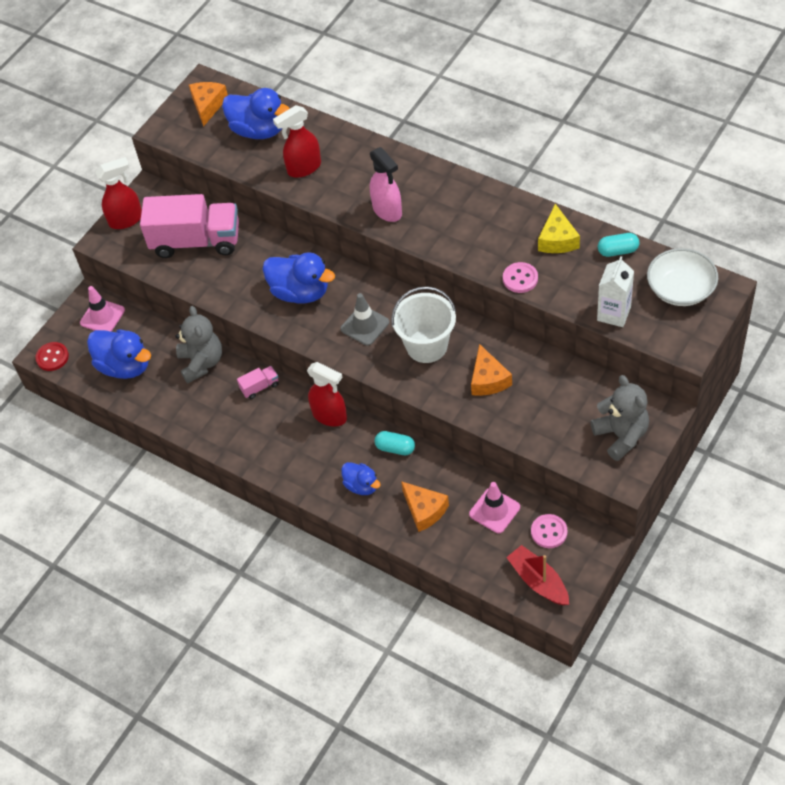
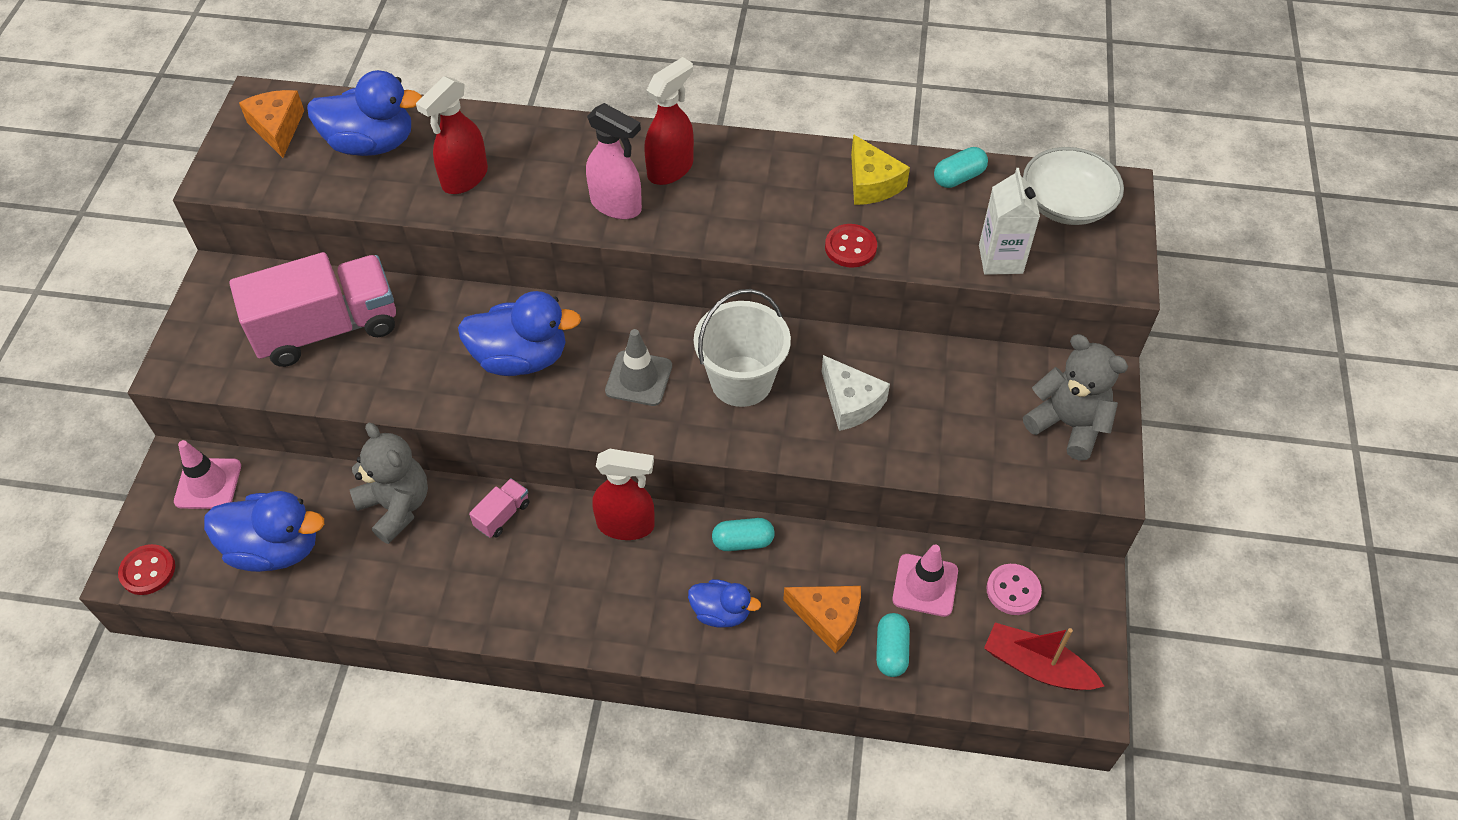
camera: 30 degrees left, 0 degrees up
(126, 220) = (202, 327): red spray bottle -> red spray bottle (671, 169)
(453, 542) = (891, 651): none -> turquoise capsule
(488, 379) = (850, 402): orange cheese -> white cheese
(520, 278) = (850, 247): pink button -> red button

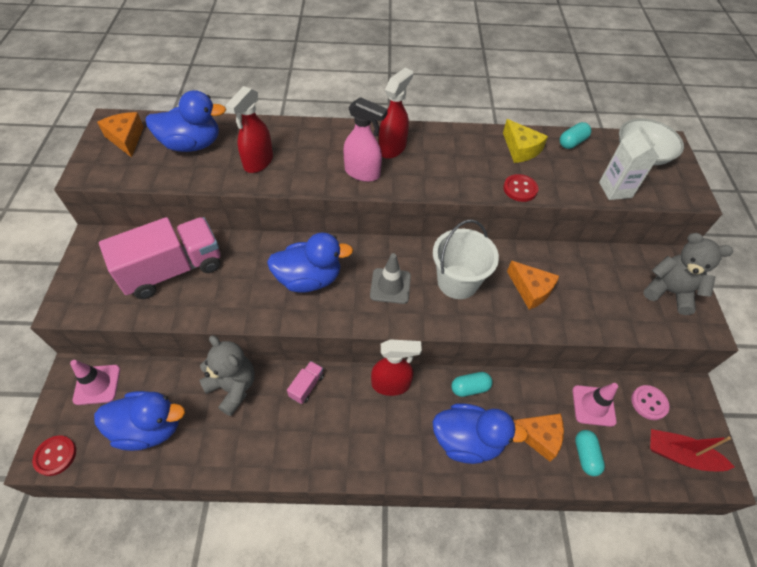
camera: 10 degrees left, 0 degrees up
(721, 612) = (467, 440): blue duck -> blue duck, size x1.73
(850, 402) = (531, 290): white cheese -> orange cheese

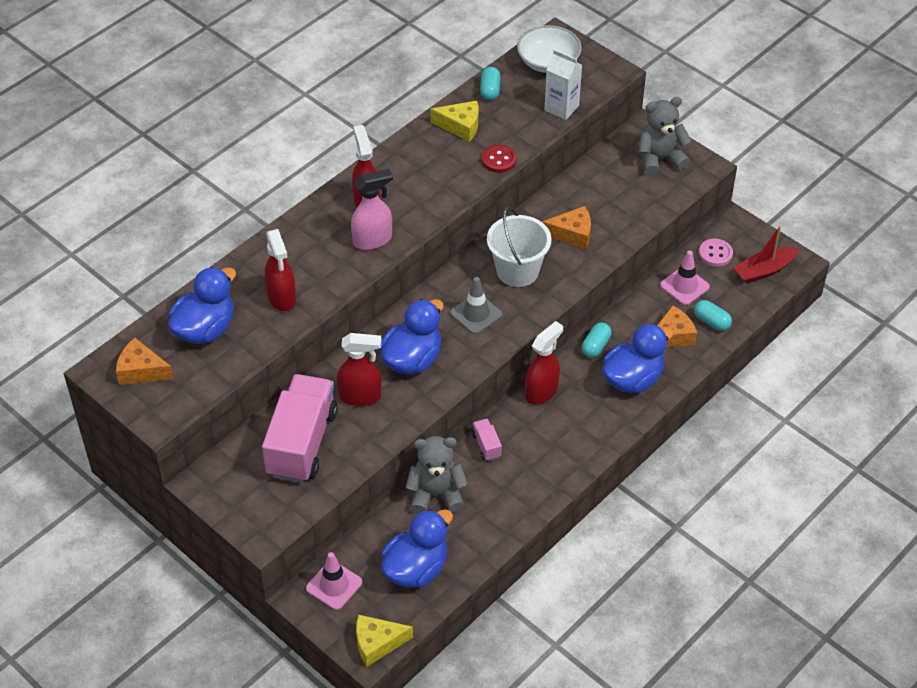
camera: 45 degrees left, 5 degrees down
(55, 456) = (377, 643): red button -> yellow cheese
(246, 273) = (360, 396): none -> red spray bottle

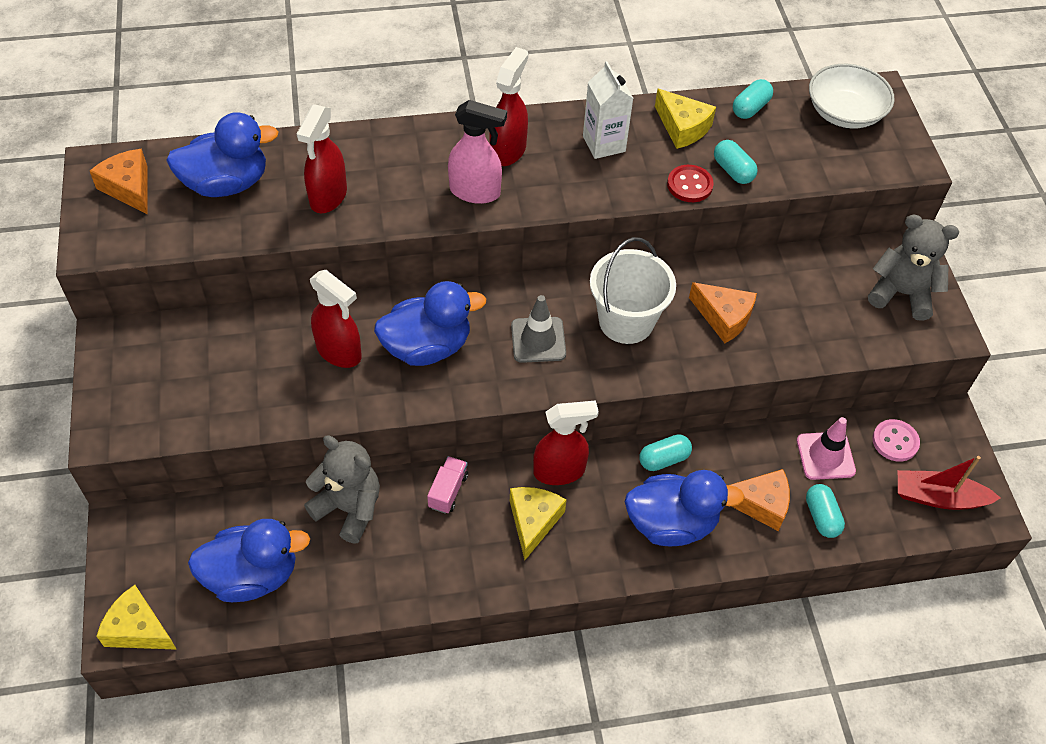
camera: 35 degrees right, 5 degrees up
(302, 443) = (237, 363): pink truck -> none
(334, 585) = (161, 534): pink traffic cone -> none
(516, 136) = (733, 171): none -> turquoise capsule
(553, 429) = (533, 521): none -> yellow cheese
(561, 108) = (813, 168): white carton -> white carton (604, 144)

